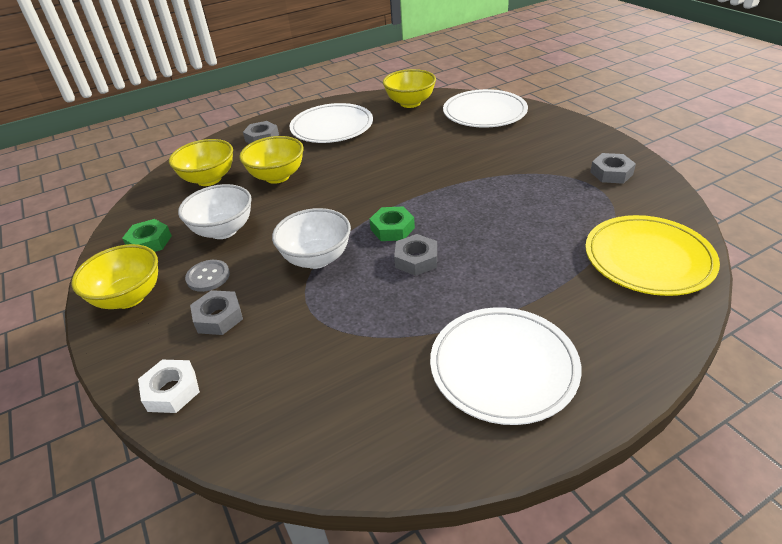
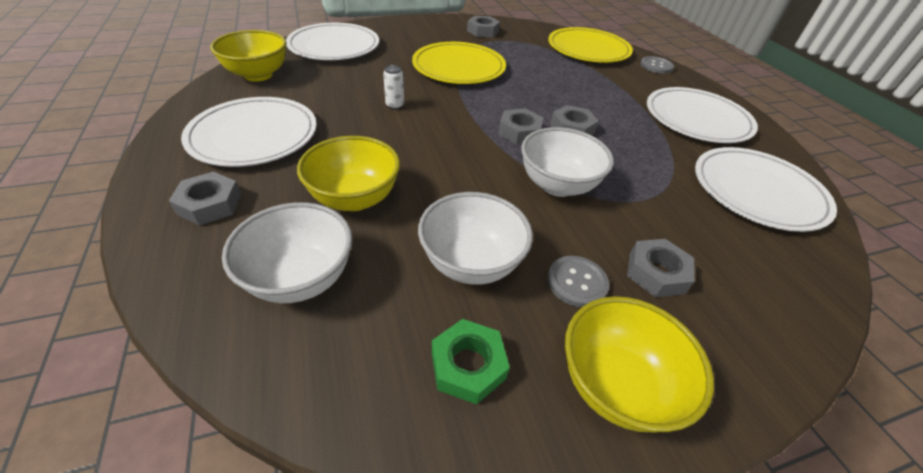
camera: 85 degrees left, 5 degrees up
(171, 391) = (780, 318): white nut -> none
(209, 179) = (301, 278): yellow bowl -> white bowl
(349, 408) = (757, 192): none -> white plate
(392, 229) = (519, 132): green nut -> grey nut
(401, 162) = (395, 105): none -> white can
(498, 176) = (459, 67): none -> yellow plate
(657, 330) = (656, 66): none -> grey button

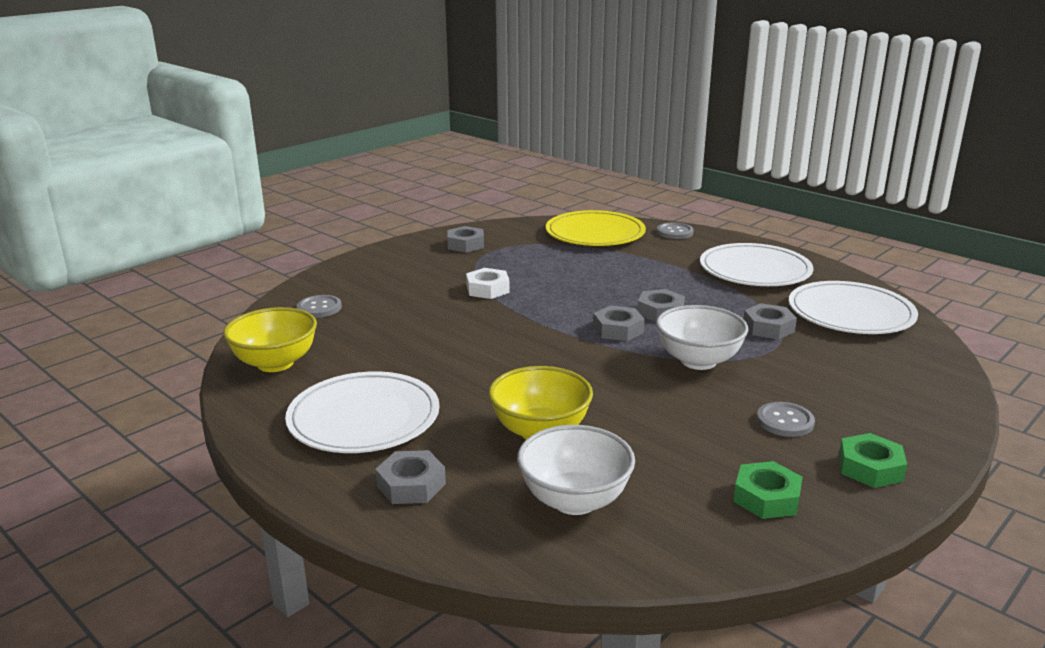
camera: 25 degrees left, 20 degrees down
(334, 46) = (319, 308): white plate -> grey button
(395, 105) = (470, 345): white can -> none
(459, 67) = (487, 289): yellow plate -> white nut
(471, 263) = (695, 439): white bowl -> none
(616, 384) = (870, 468): yellow bowl -> green nut
(656, 273) = (832, 394): grey nut -> grey nut (768, 328)

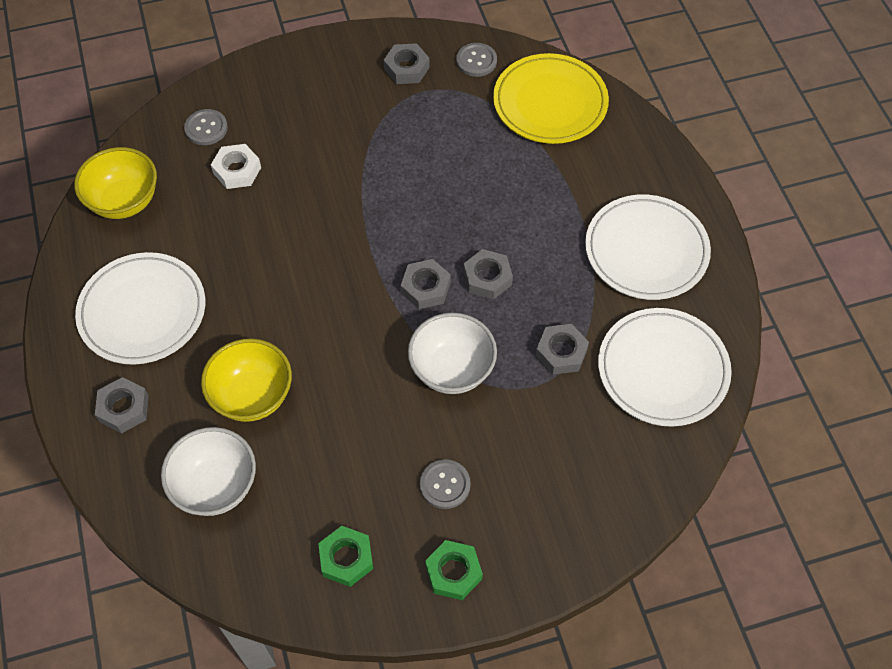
camera: 30 degrees right, 35 degrees up
(487, 289) = (366, 164): white nut -> white nut (237, 170)
(675, 232) = (635, 137): grey button -> grey button (476, 61)

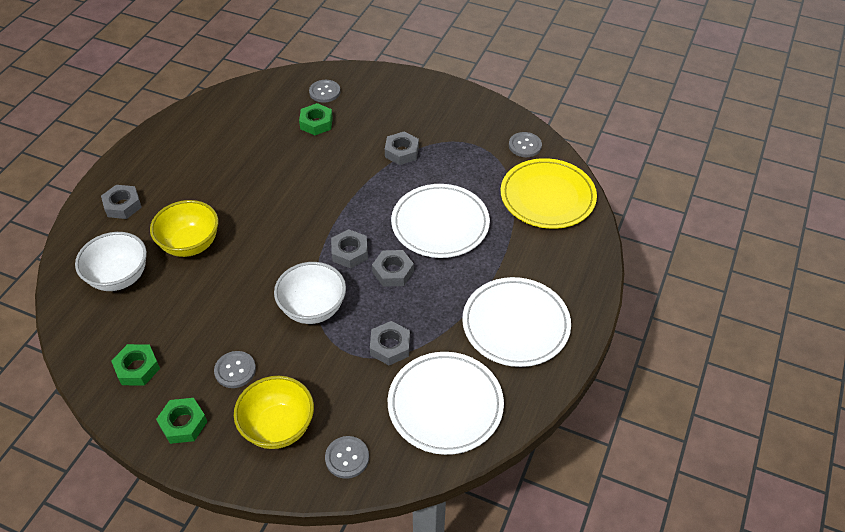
camera: 40 degrees right, 10 degrees down
(124, 201) = (241, 103): yellow bowl -> yellow bowl (278, 427)
(142, 311) = (187, 163): white plate -> white plate (440, 224)
(237, 170) = (316, 123): white nut -> green nut
(406, 68) = (475, 125): grey nut -> grey nut (401, 152)
(631, 482) = (347, 458): none -> grey button

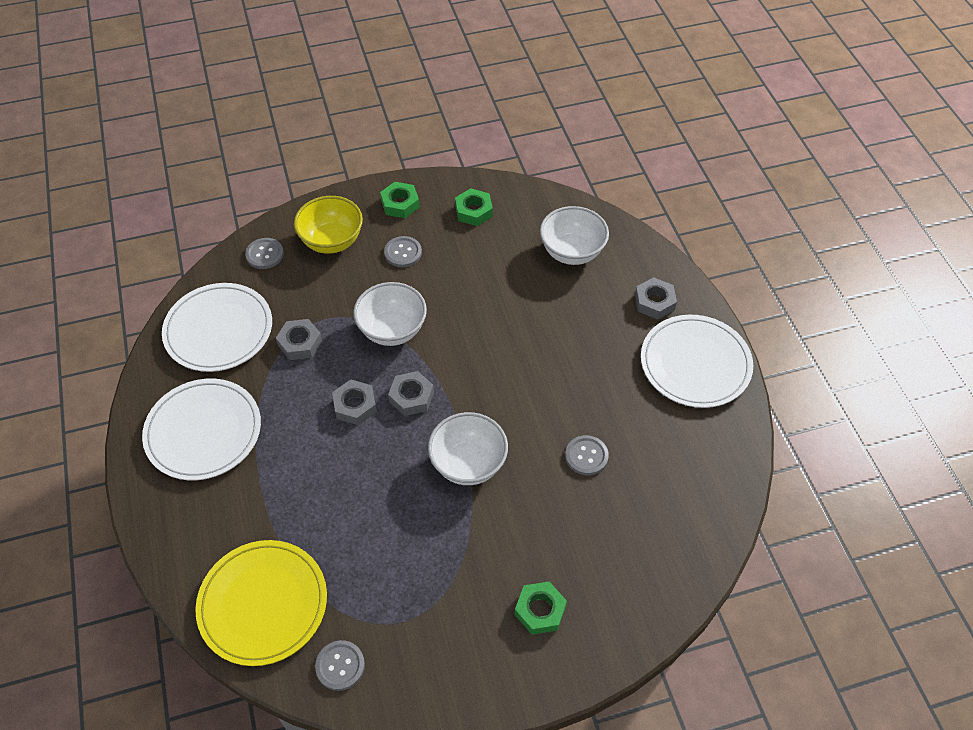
camera: 140 degrees right, 5 degrees up
(190, 244) = (554, 311): yellow bowl -> none
(316, 123) = (601, 516): green nut -> green nut (540, 610)
(324, 92) = (643, 569): grey button -> grey button (586, 456)
(357, 191) = (468, 464): none -> white bowl
(401, 152) = (472, 547): grey nut -> none
(440, 224) = (353, 485): white plate -> white plate (695, 364)

